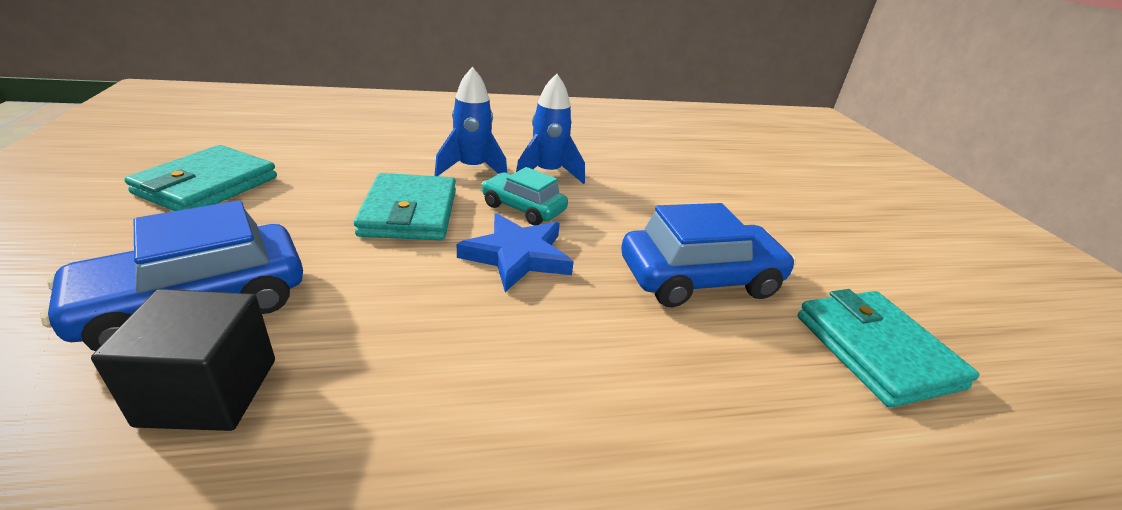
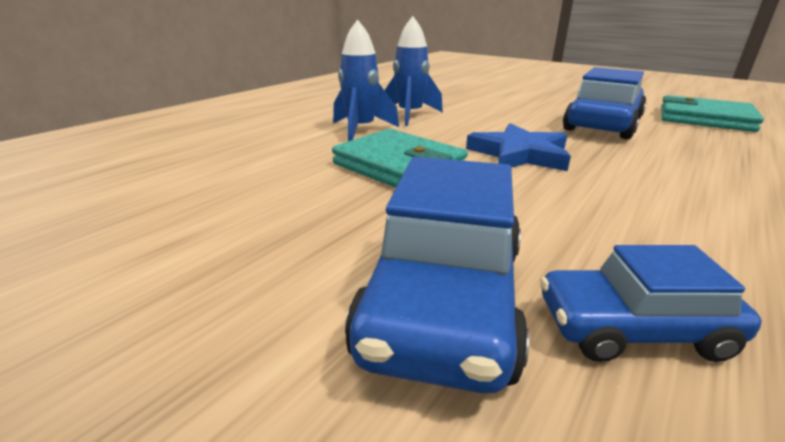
camera: 40 degrees left, 5 degrees down
(207, 185) = (160, 236): turquoise wallet -> none
(209, 391) = (632, 328): black cube -> blue car
(523, 208) = (451, 134): turquoise car -> none

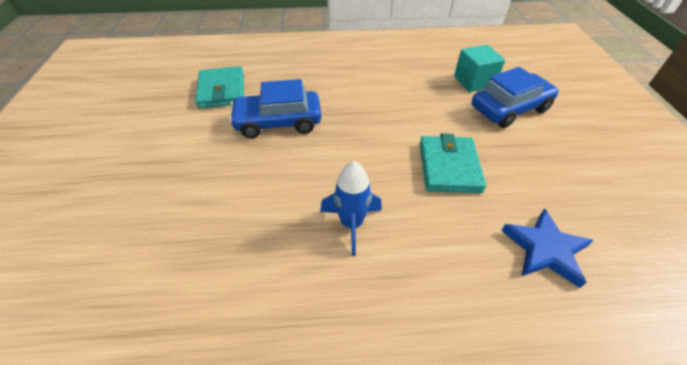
camera: 130 degrees left, 20 degrees up
(361, 130) = (420, 226): blue rocket -> none
(519, 154) = (376, 135): blue star -> blue star (545, 249)
(632, 328) = (474, 81): blue car -> turquoise cube

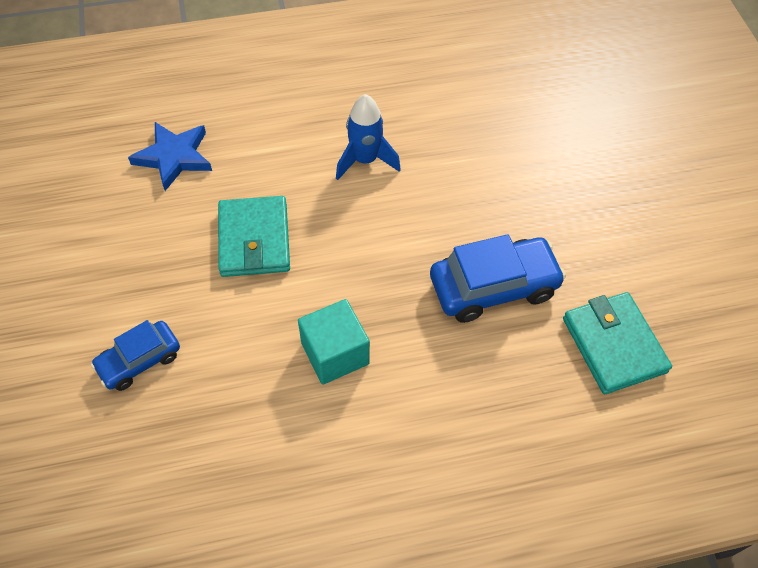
camera: 170 degrees right, 10 degrees up
(474, 81) = (181, 427): turquoise cube -> turquoise cube (335, 353)
(509, 109) = (139, 360): blue car -> blue car, size x0.61

